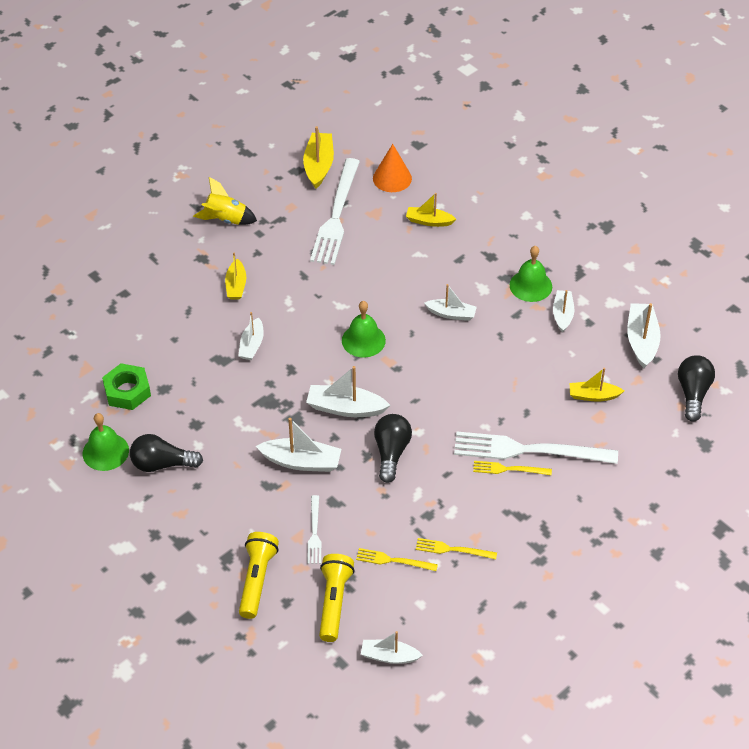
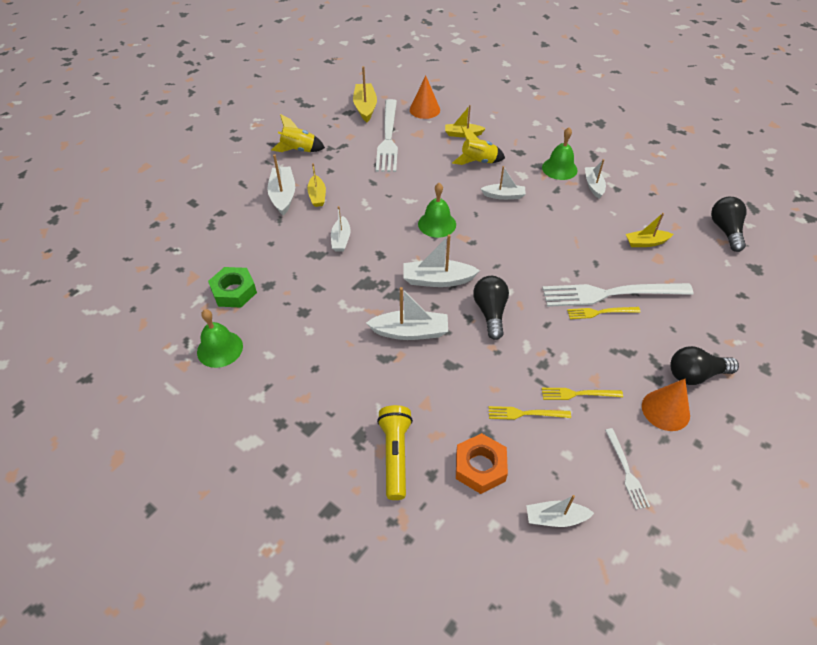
camera: 10 degrees left, 0 degrees up
(162, 464) = (277, 352): black light bulb -> black light bulb (695, 374)
(314, 532) = (440, 397): white fork -> white fork (626, 471)
(334, 602) = (480, 467): yellow flashlight -> orange nut
(436, 263) = (478, 162): none -> yellow rocket
(534, 578) = (665, 410): none -> orange cone
(641, 340) = (664, 197): white boat -> white boat (283, 196)

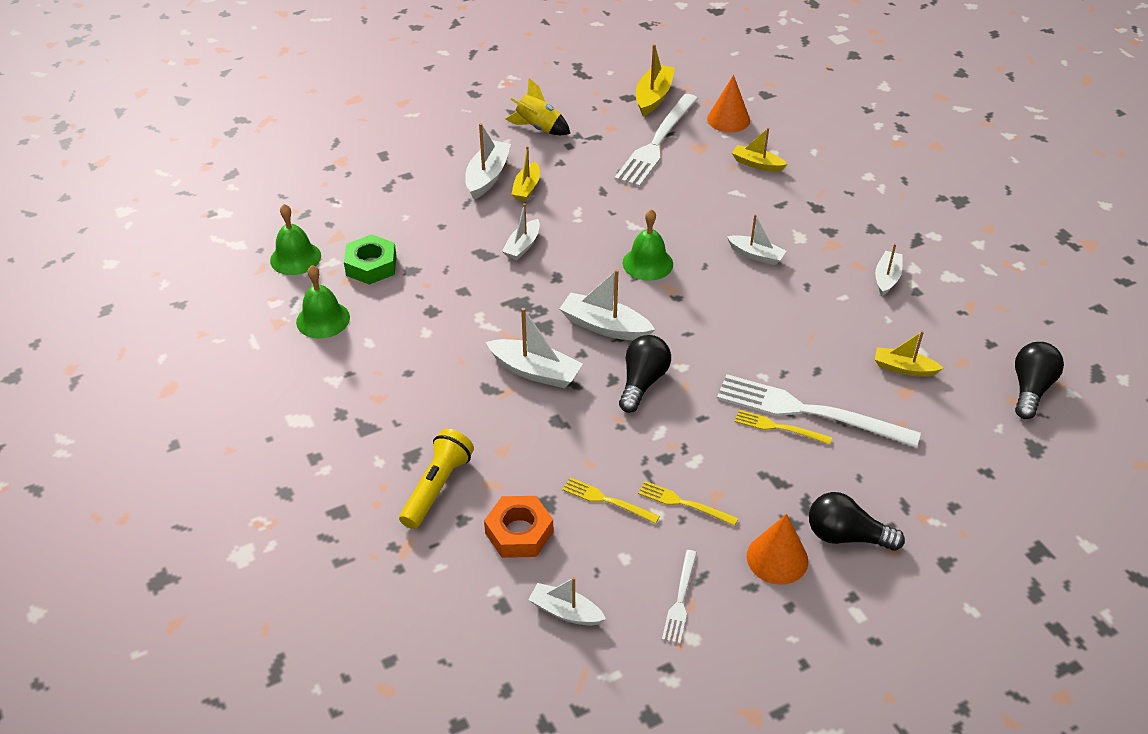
camera: 25 degrees right, 5 degrees down
(478, 162) = (752, 204): yellow rocket -> none
(559, 168) = (856, 243): green bell -> green bell (295, 258)

